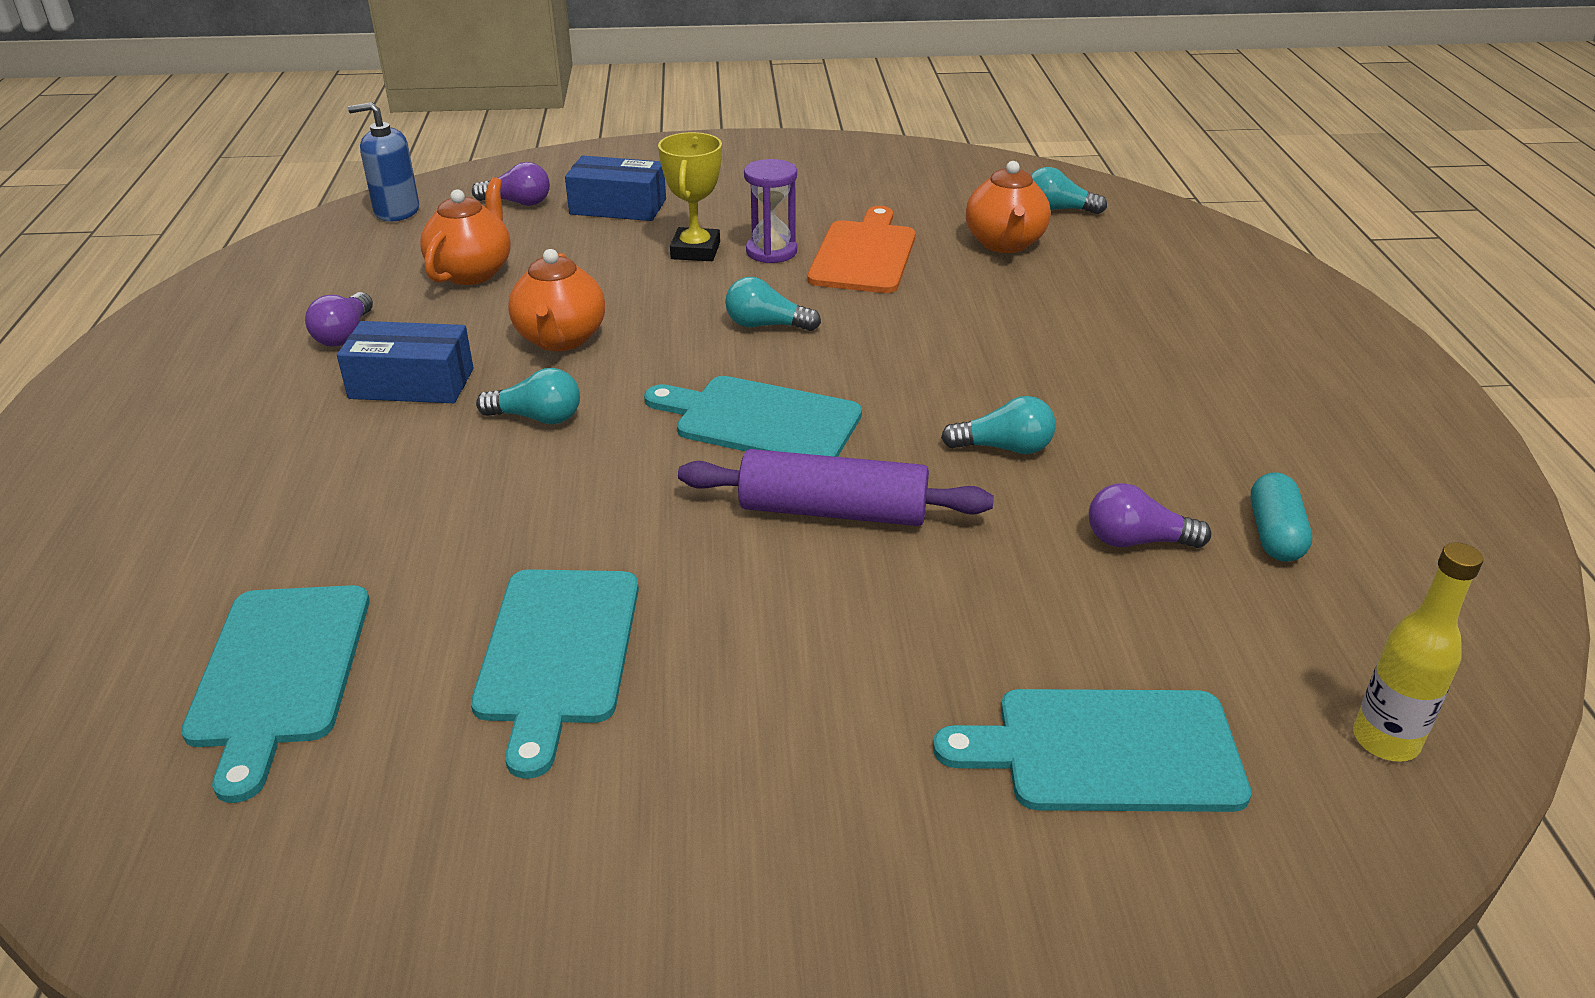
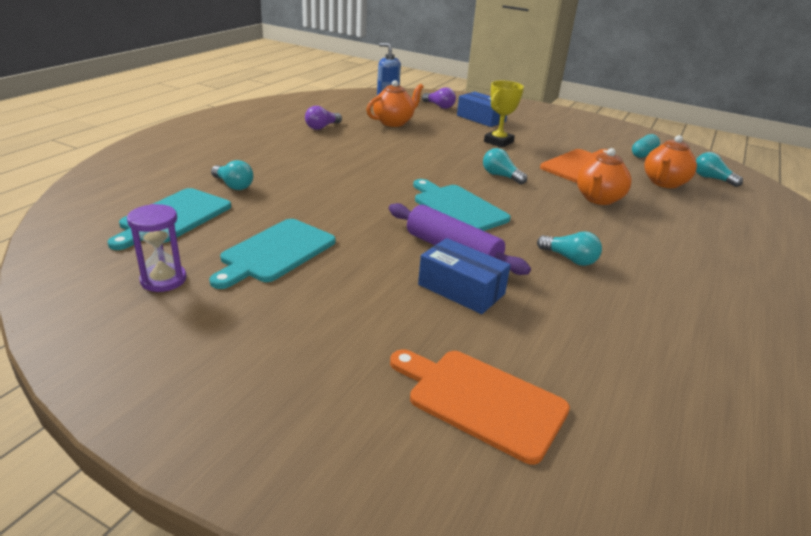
camera: 30 degrees right, 5 degrees down
(411, 383) = (328, 149): blue box -> blue box (461, 289)
(537, 418) = (362, 175): turquoise light bulb -> turquoise light bulb (233, 185)
(560, 339) = (403, 153): orange teapot -> orange teapot (598, 199)
(771, 252) = (534, 152): purple hourglass -> purple hourglass (163, 280)
(1106, 750) = (481, 400): turquoise cutting board -> orange cutting board
(1137, 541) = (602, 323): purple light bulb -> none
(1275, 534) = (695, 354): turquoise capsule -> turquoise capsule (643, 154)
(1385, 741) = (663, 479): yellow bottle -> none

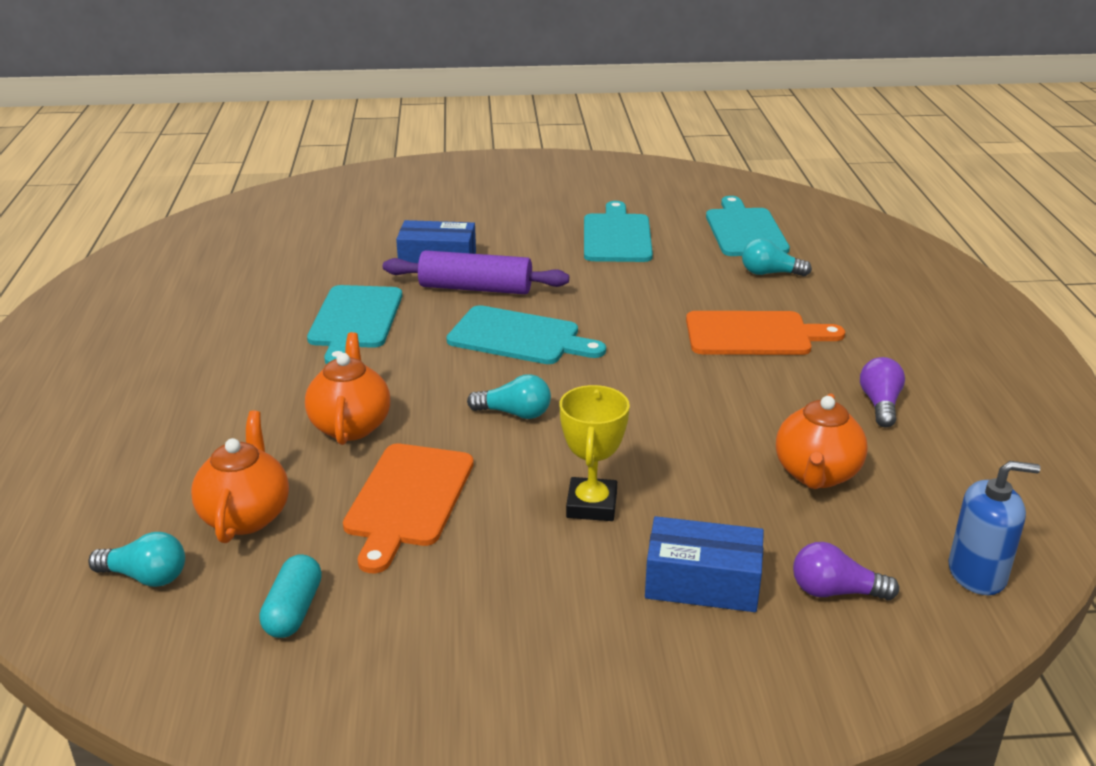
camera: 150 degrees right, 0 degrees up
(163, 280) = (653, 198): purple hourglass -> none
(481, 400) = (372, 211): orange cutting board -> orange cutting board (754, 334)
(570, 259) = (355, 320): turquoise light bulb -> turquoise cutting board

